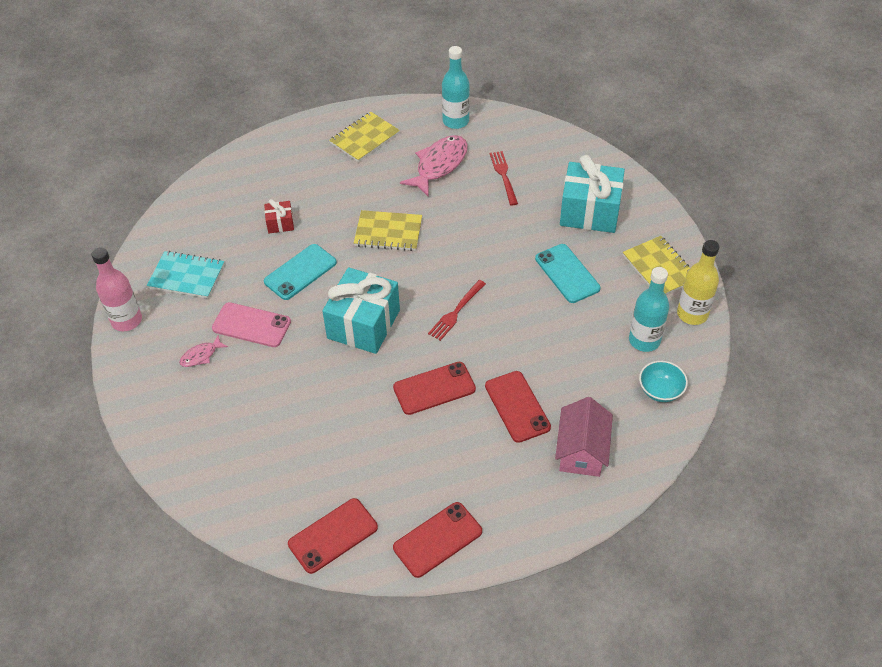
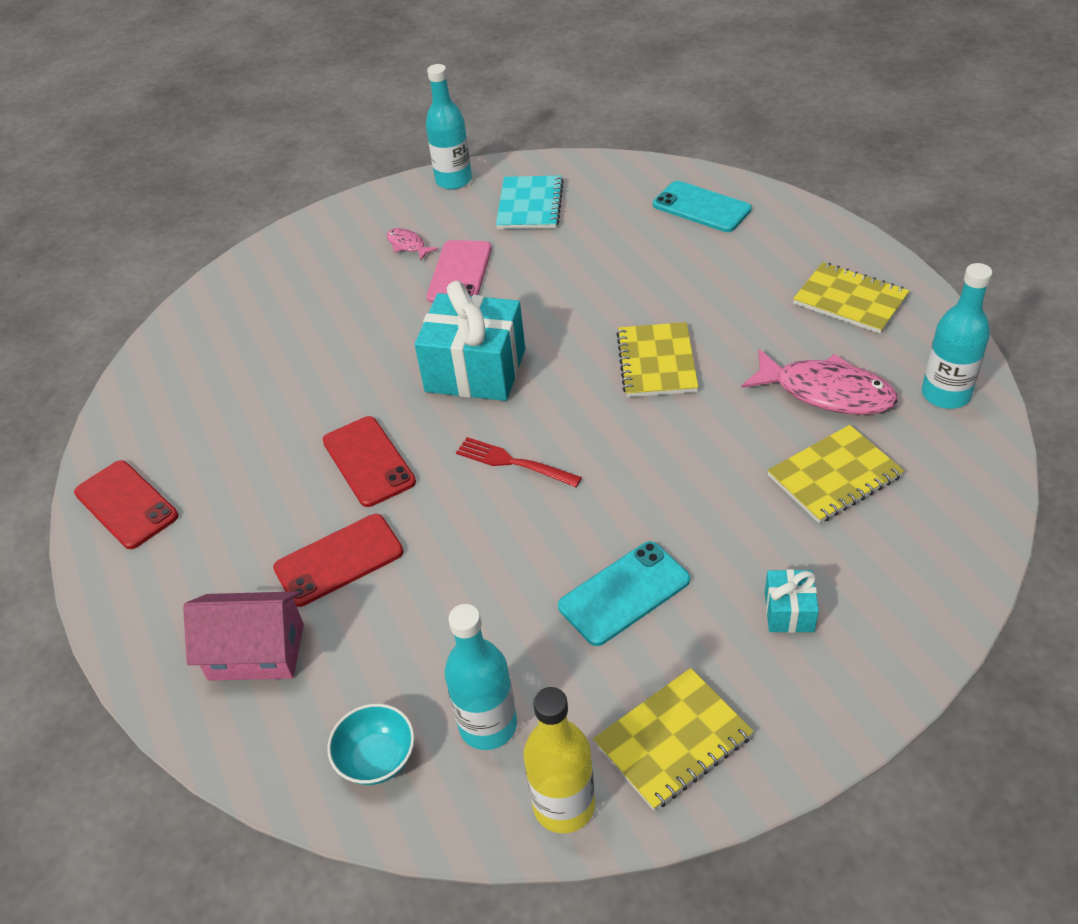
camera: 85 degrees right, 5 degrees down
(127, 320) = (453, 180): pink bottle -> turquoise bottle
(280, 223) = (642, 257): red gift -> none
(300, 272) = (558, 294): turquoise phone -> turquoise phone (701, 207)
(333, 535) = (146, 407): red phone -> none
(503, 176) = (834, 476): red fork -> yellow notebook
(589, 212) = (789, 611): turquoise gift -> turquoise gift, size x0.46

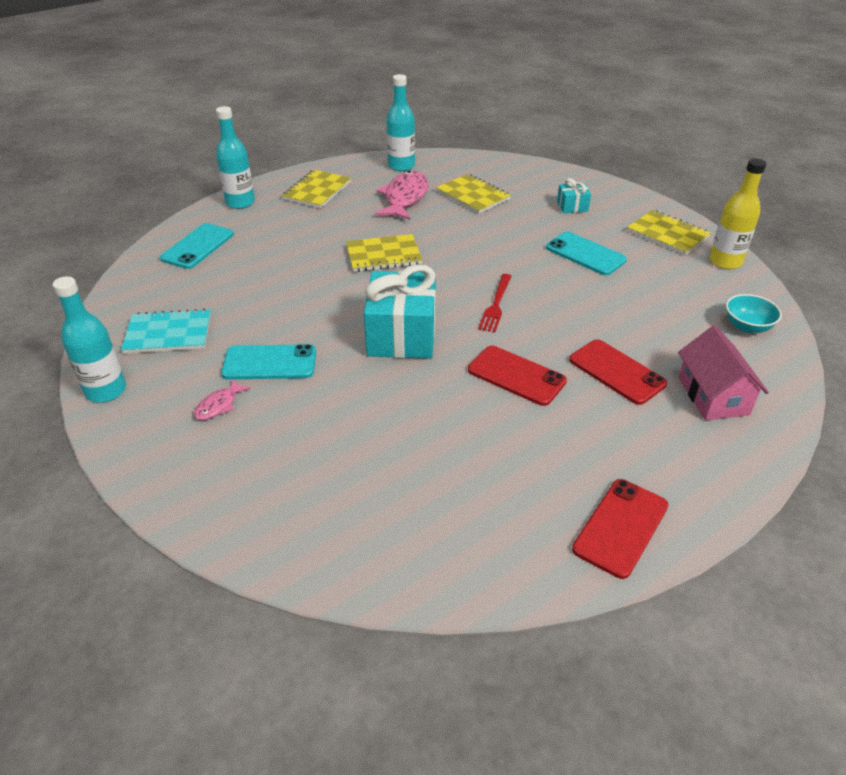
camera: 105 degrees left, 5 degrees down
(368, 461) = (516, 376): red phone -> red phone turned 75 degrees clockwise
(460, 273) = (269, 363): pink phone -> turquoise phone
(488, 725) = (698, 290): turquoise bottle -> turquoise bottle (240, 203)

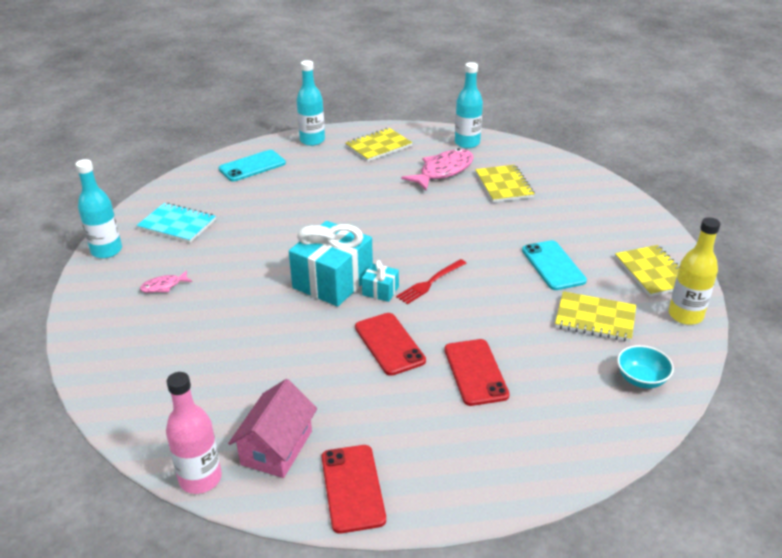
camera: 30 degrees right, 5 degrees down
(269, 363) = (222, 268): turquoise phone -> none
(383, 255) = (380, 214): yellow notebook -> yellow notebook (595, 318)
(466, 592) = (200, 478): none -> pink bottle
(572, 206) = (585, 220): turquoise gift -> turquoise gift (380, 291)
(621, 527) = (352, 488): red phone -> red phone turned 75 degrees counterclockwise
(713, 396) = (540, 424): pink house -> pink house (276, 447)

